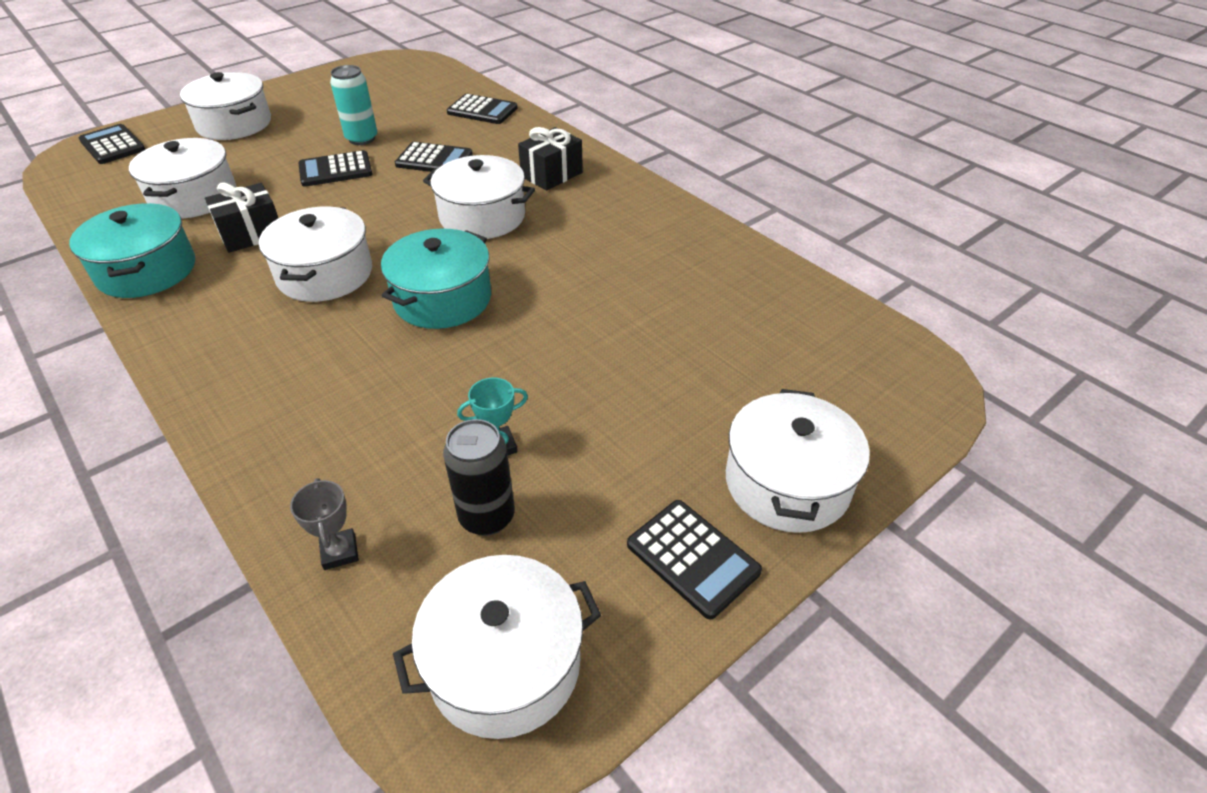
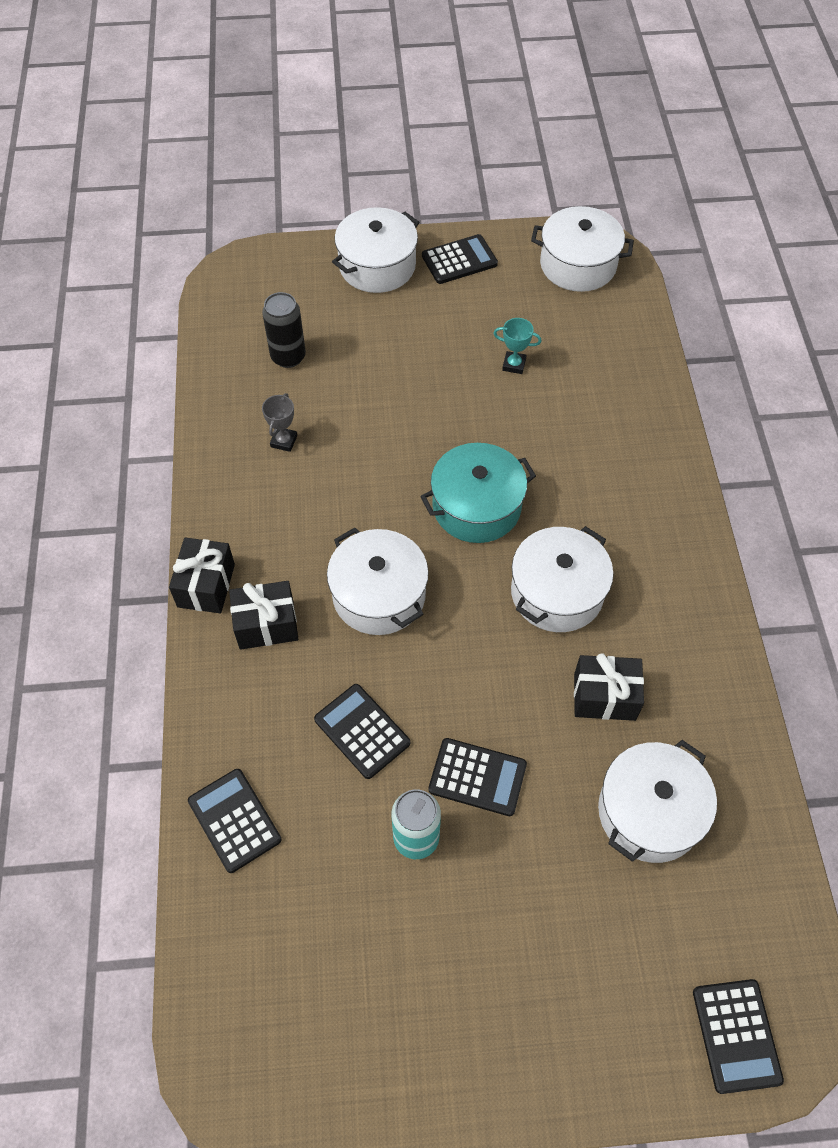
camera: 145 degrees left, 15 degrees up
(147, 271) = (715, 691): turquoise pot -> none
(234, 124) = (561, 998): white pot -> none
(340, 552) = (633, 350): grey trophy -> grey trophy (284, 441)
(487, 517) = (546, 329): black can -> black can (288, 357)
(618, 174) = (206, 585): none -> black gift
(693, 558) = (459, 260): black calculator -> black calculator turned 75 degrees clockwise

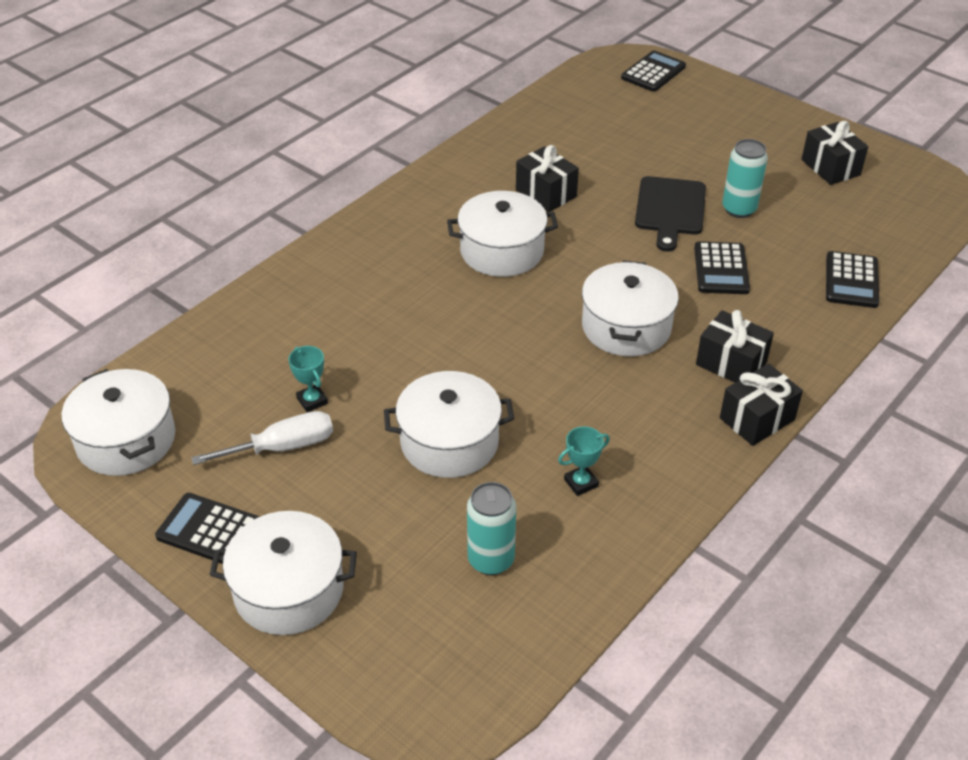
camera: 135 degrees left, 15 degrees down
(284, 441) = (581, 483): grey trophy -> turquoise trophy
(288, 357) = (491, 560): black can -> turquoise can
(381, 1014) = (830, 167): none -> black gift
(476, 506) = (486, 329): turquoise pot -> none
(477, 777) = (670, 209): black calculator -> black cutting board
(488, 326) = (282, 447): none -> white screwdriver
(649, 812) = (589, 144): white pot -> white pot (449, 442)

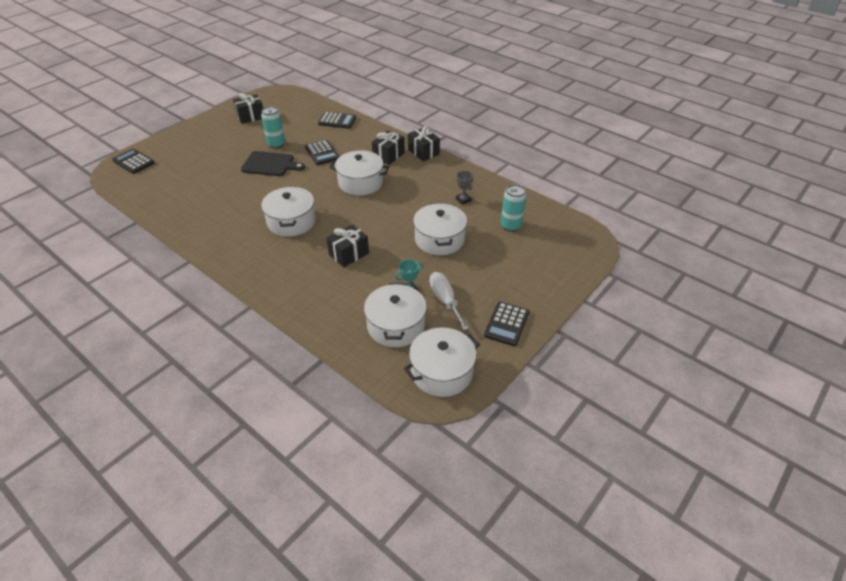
camera: 90 degrees left, 0 degrees up
(289, 590) = (539, 290): white pot -> white pot (396, 326)
(546, 193) = (242, 205): black gift -> black gift (349, 254)
(581, 483) = (463, 200): turquoise trophy -> grey trophy
(721, 269) = (322, 153): black calculator -> black calculator turned 60 degrees clockwise

